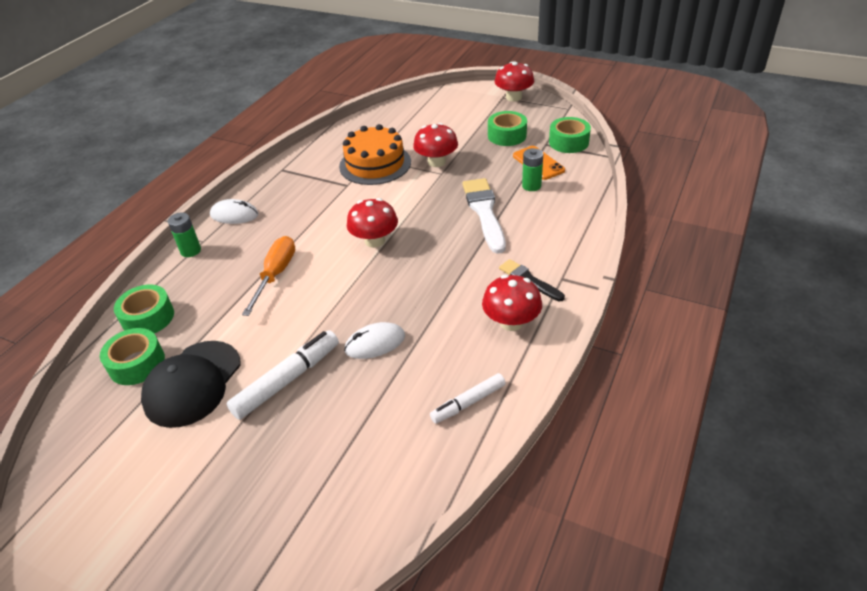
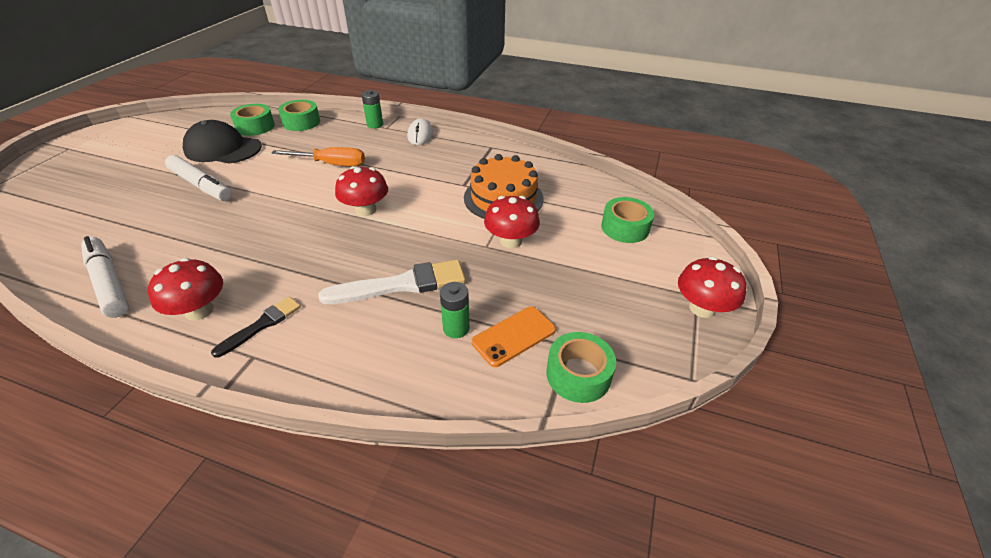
camera: 80 degrees right, 0 degrees up
(375, 343) = (218, 223): white mouse -> none
(468, 403) = (109, 282): white marker -> white marker, size x1.57
(507, 135) = (584, 302): green tape -> green tape (625, 228)

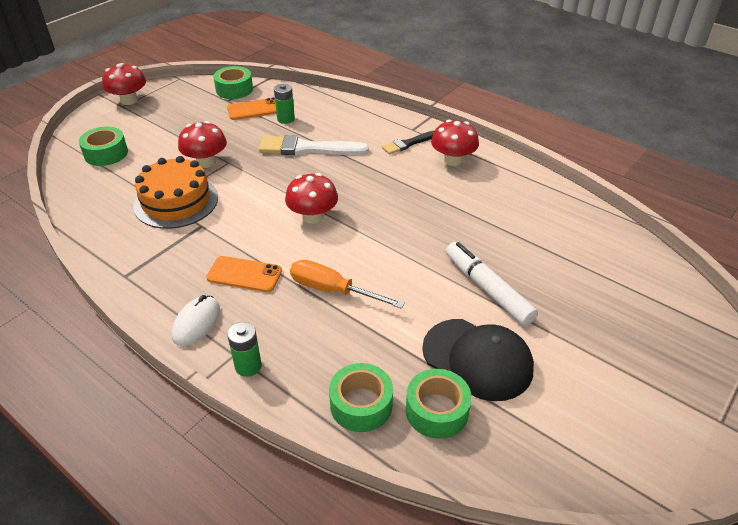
camera: 160 degrees left, 0 degrees up
(109, 282) = (530, 193): white marker -> none
(404, 161) = (244, 274): none -> orange phone

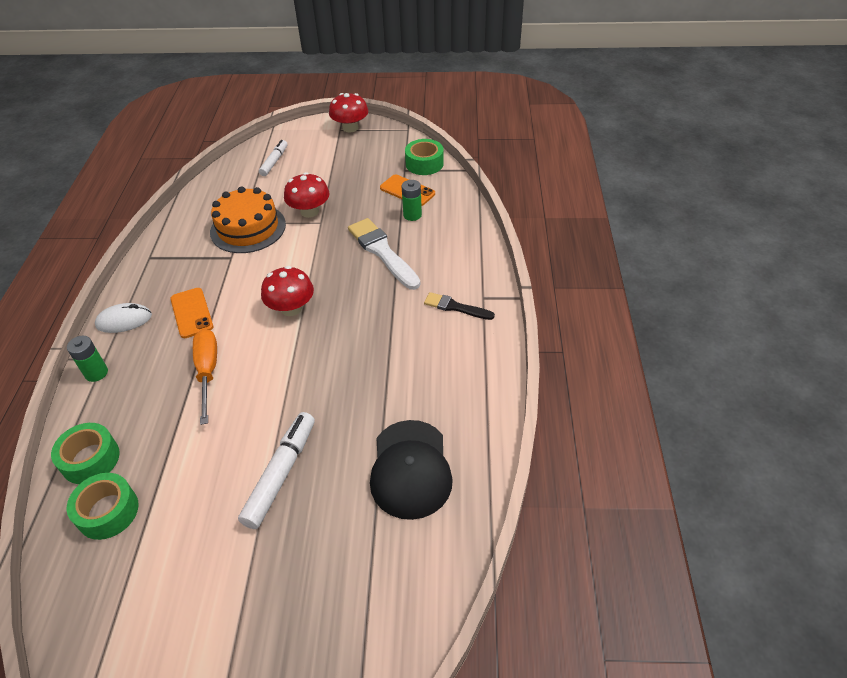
camera: 55 degrees right, 5 degrees up
(106, 153) = (274, 162): green tape -> white marker
(453, 160) = (460, 351): red mushroom -> none
(477, 359) = (183, 511): black cap -> black cap (410, 469)

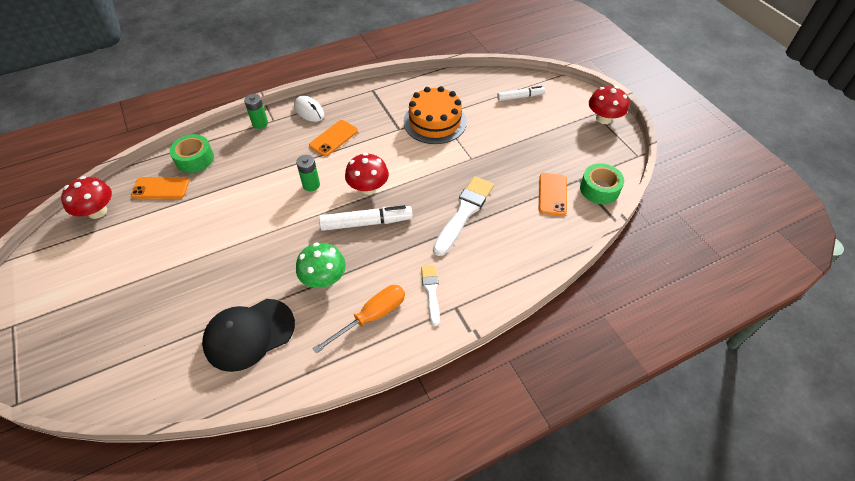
camera: 60 degrees right, 5 degrees up
(108, 511) = (161, 188): green tape -> orange phone
(207, 372) = (286, 174): orange screwdriver -> orange screwdriver (371, 317)
(281, 474) = (217, 258): white marker -> white marker (366, 223)
(309, 211) = (478, 146): red mushroom -> red mushroom (97, 211)
(383, 382) = (324, 278): none -> green mushroom
(412, 215) = (523, 212): green battery -> green battery (311, 185)
(455, 307) = (431, 292): black brush -> white brush

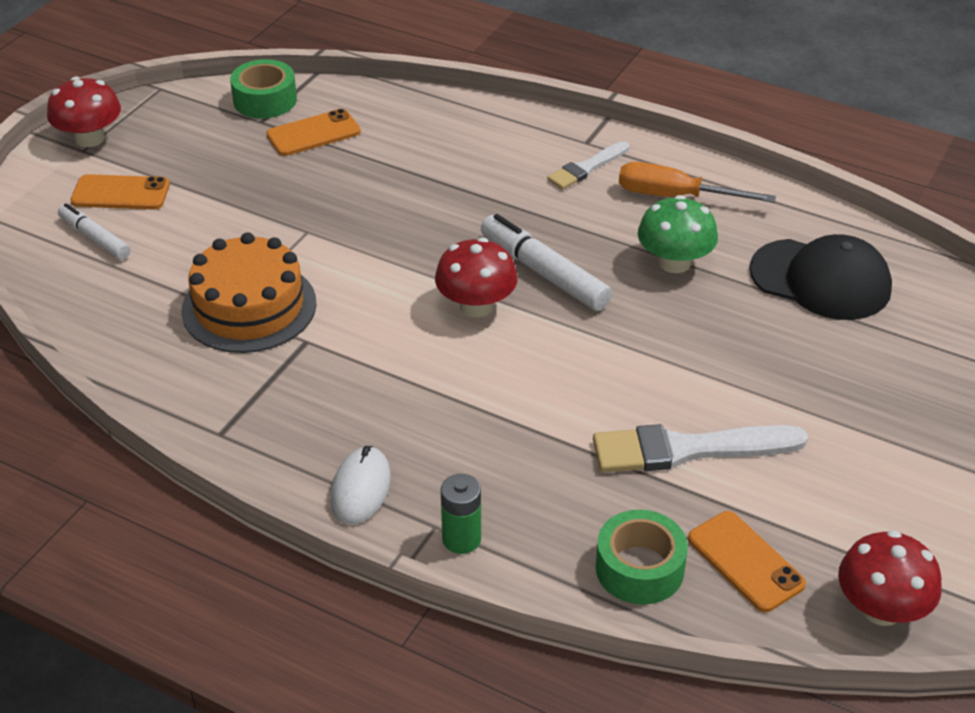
camera: 125 degrees left, 10 degrees down
(311, 185) = (536, 371): green battery -> none
(333, 138) = (404, 408): orange phone -> orange phone (120, 193)
(464, 213) = (428, 194): white brush -> white brush (688, 449)

